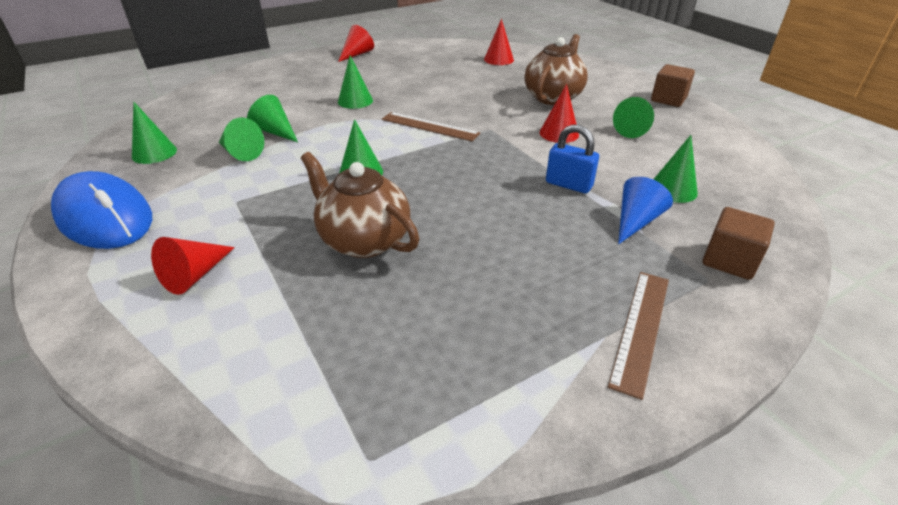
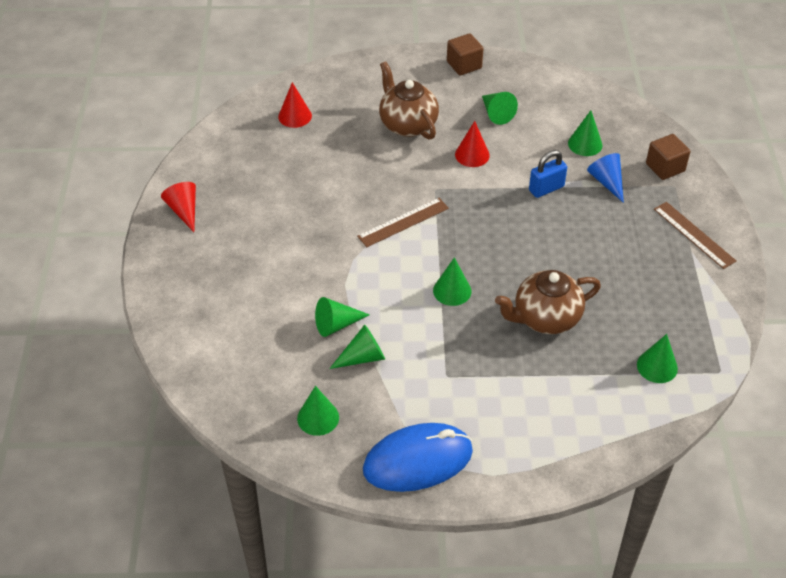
camera: 60 degrees left, 10 degrees up
(195, 275) = (532, 415): red cone -> none
(355, 101) = (311, 251): green cone -> green cone (657, 366)

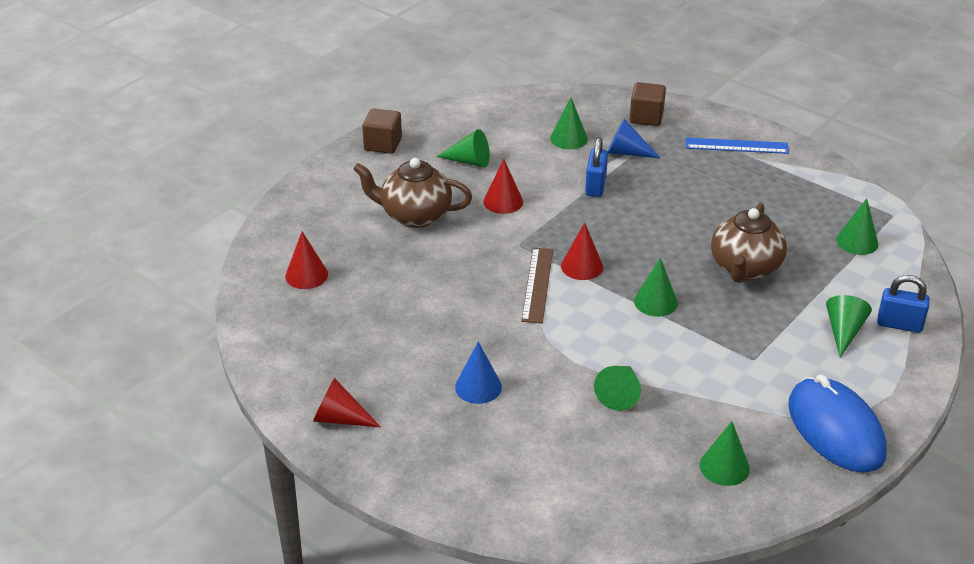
camera: 50 degrees left, 10 degrees down
(273, 253) = (478, 387): none -> blue cone
(362, 357) = (678, 398): green cone -> green cone (843, 332)
(418, 460) = (835, 429): blue mouse -> blue mouse turned 45 degrees counterclockwise
(447, 232) = (582, 266): none -> red cone
(581, 441) = (899, 324): none -> blue padlock
(694, 235) = (736, 146): brown ruler -> blue ruler

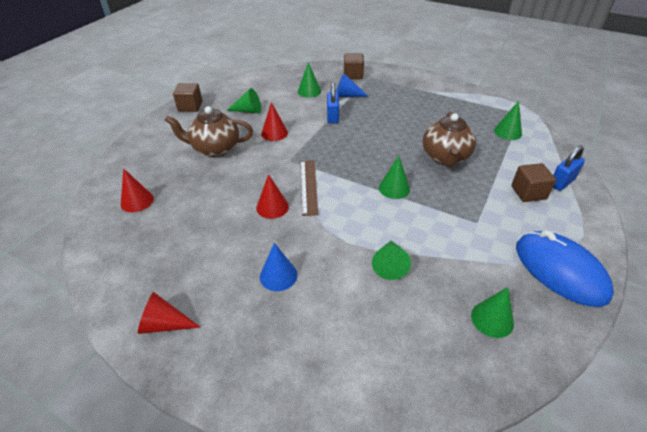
camera: 10 degrees left, 5 degrees up
(582, 266) = (336, 169): red cone -> red cone (272, 207)
(736, 146) = (411, 85): blue ruler -> none
(843, 332) = (528, 192): green cone -> brown cube
(899, 324) = (561, 182): blue padlock -> blue padlock turned 45 degrees counterclockwise

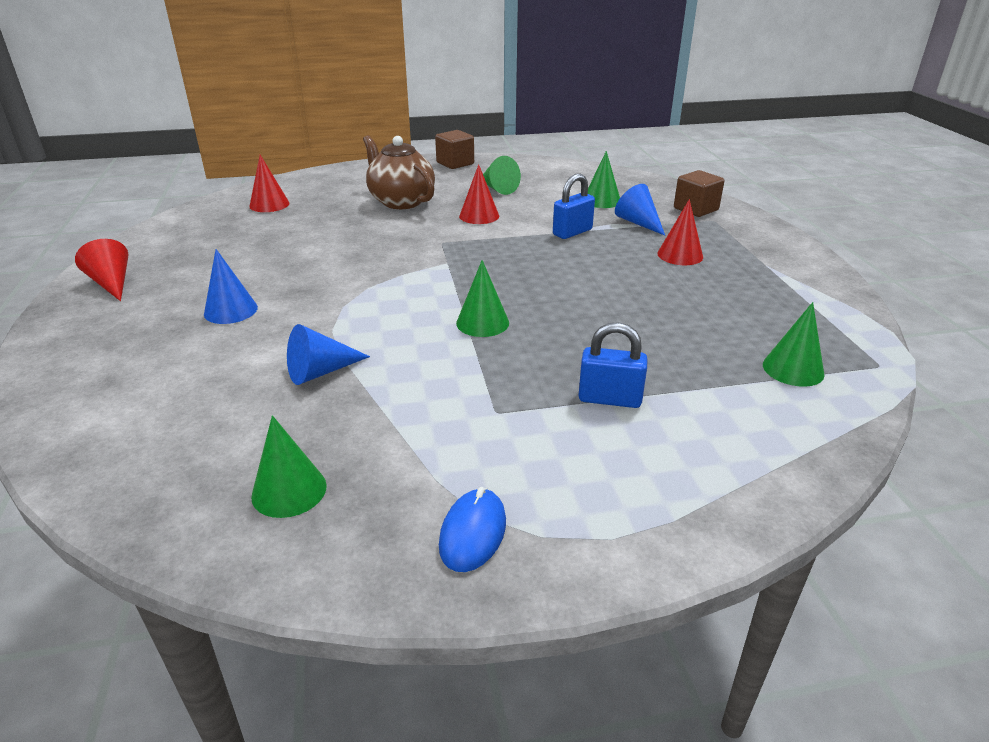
camera: 50 degrees right, 10 degrees down
(272, 207) = (341, 265): red cone -> red cone (680, 255)
(308, 186) = (406, 270): brown ruler -> none
(390, 264) = (321, 372): green cone -> blue cone
(445, 157) = (617, 337): brown teapot -> none
(528, 192) = (646, 440): brown cube -> none
(560, 270) = (473, 533): blue mouse -> blue mouse, size x0.51
(561, 182) = (735, 470): blue padlock -> blue padlock (609, 399)

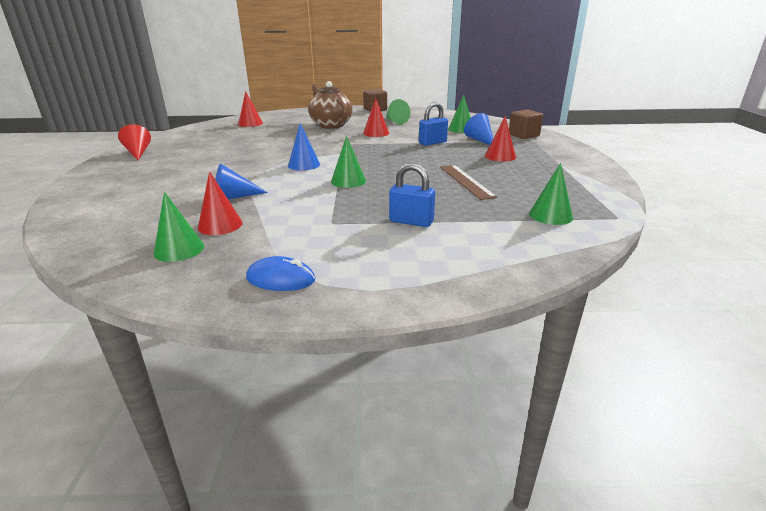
camera: 10 degrees right, 5 degrees down
(230, 310) = (197, 167): blue cone -> blue cone (304, 165)
(328, 433) = (220, 225): none -> red cone
(473, 533) = (280, 279): blue mouse -> blue mouse turned 75 degrees clockwise
(652, 310) = (466, 181): none -> brown ruler

